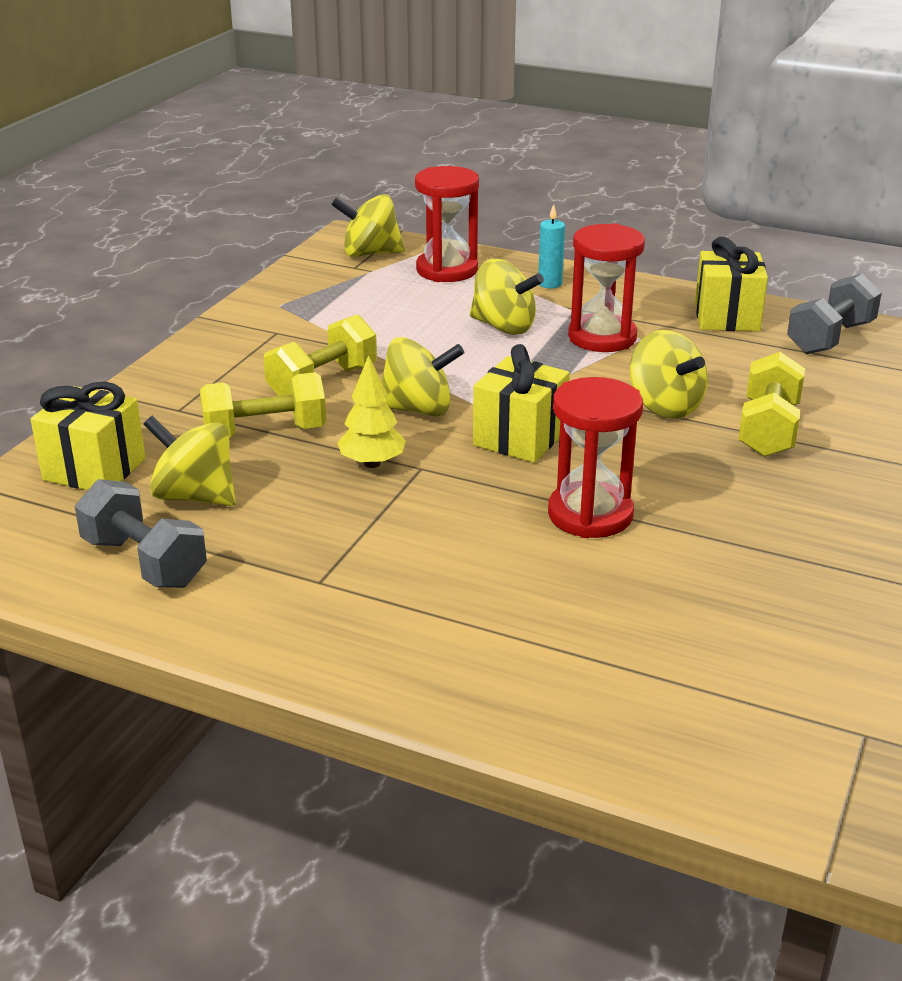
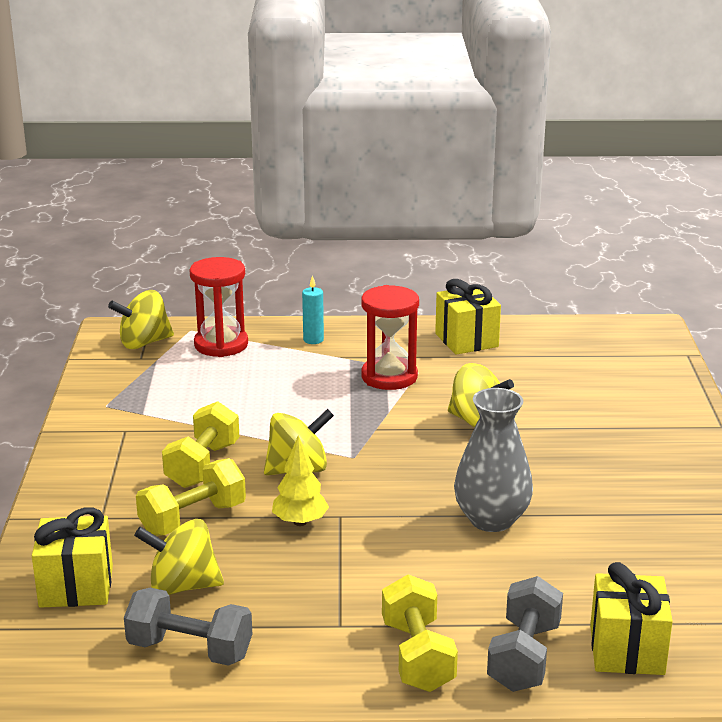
camera: 25 degrees left, 5 degrees down
(503, 327) = (307, 384): yellow spinning top -> none
(520, 438) = (394, 473): yellow gift -> yellow gift (627, 650)
(590, 514) = (491, 519): red hourglass -> grey vase
(768, 430) = (562, 423): yellow dumbbell -> yellow dumbbell (417, 656)
(830, 338) = (550, 341): grey dumbbell -> grey dumbbell (524, 657)

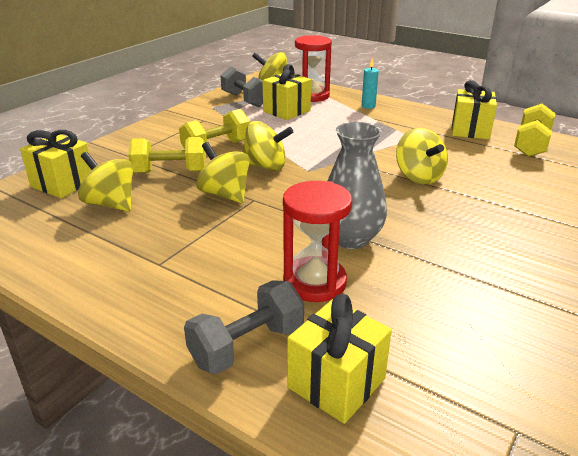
camera: 35 degrees right, 5 degrees up
(190, 650) = (59, 240): grey dumbbell -> grey dumbbell (245, 100)
(219, 380) = (286, 111): none -> yellow gift
(300, 522) = (225, 194): yellow tree -> yellow spinning top
(389, 377) = (390, 136): red hourglass -> red hourglass (314, 282)
(417, 656) = (176, 307): yellow dumbbell -> yellow dumbbell (531, 145)

